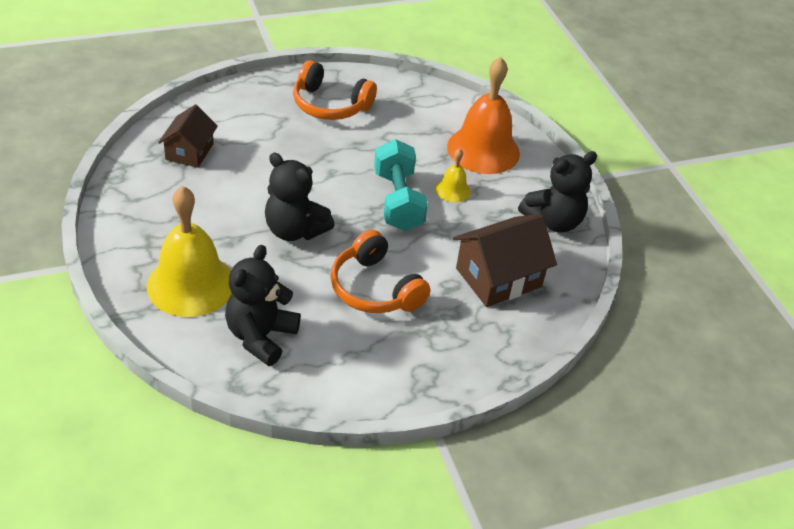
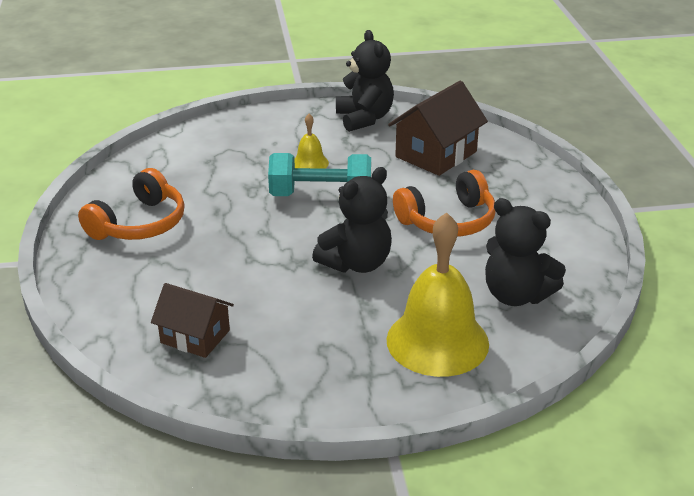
camera: 75 degrees left, 10 degrees down
(483, 150) = (252, 139): orange bell -> none
(498, 277) = (436, 154): brown house -> brown house turned 60 degrees clockwise

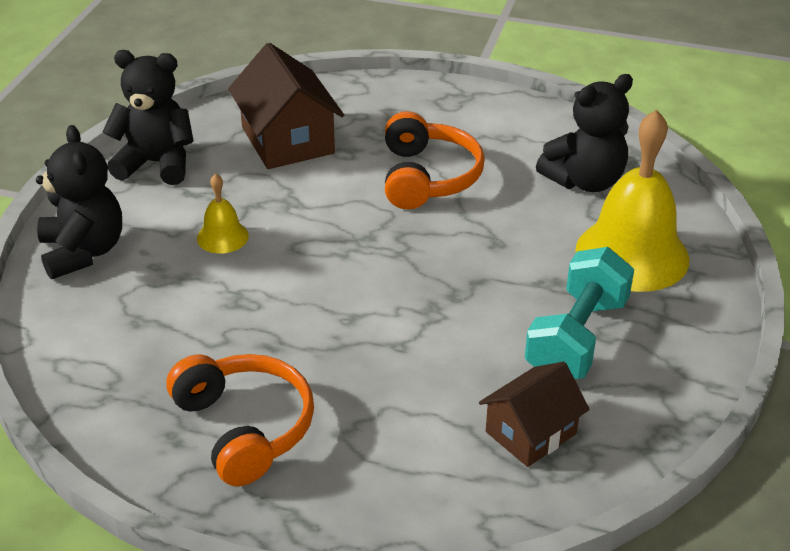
camera: 65 degrees left, 5 degrees up
(320, 195) = (304, 250): turquoise dumbbell -> turquoise dumbbell (576, 338)
(356, 263) = (464, 265): black teddy bear -> black teddy bear (83, 252)

